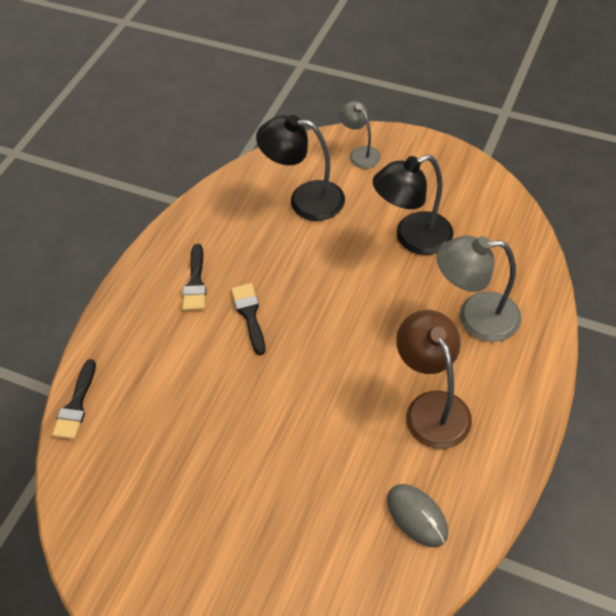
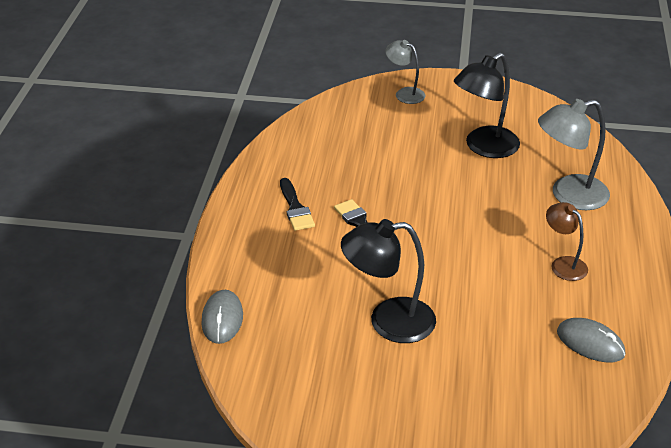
camera: 20 degrees left, 15 degrees down
(76, 405) = (222, 319): black brush -> grey mouse
(305, 200) = (370, 133): black lamp -> black lamp (388, 321)
(432, 407) = (563, 264): brown lamp -> brown lamp, size x0.59

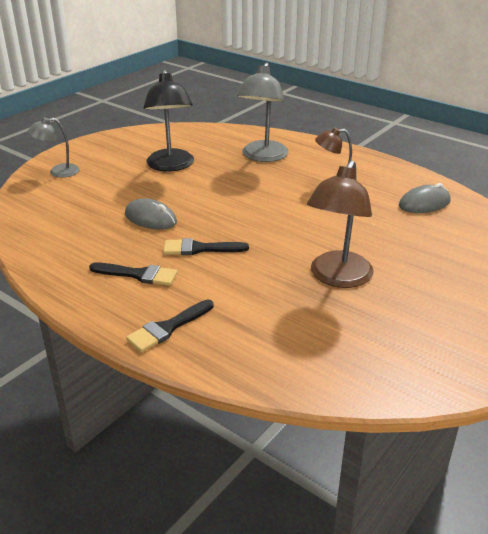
camera: 60 degrees left, 5 degrees down
(222, 319) = (256, 375): grey mouse -> grey mouse (150, 218)
(242, 253) = (168, 328): none -> black brush
(388, 321) = (337, 278): black lamp -> brown lamp

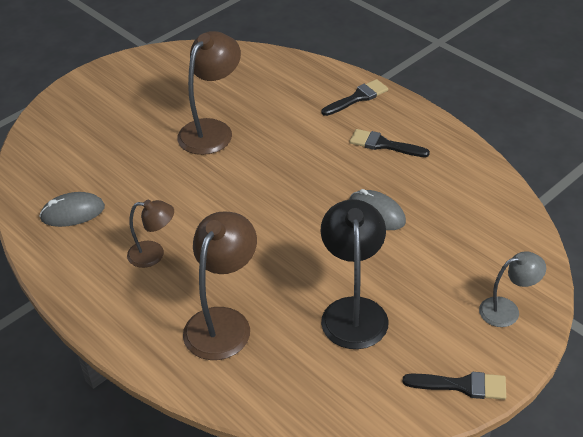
camera: 170 degrees left, 10 degrees up
(199, 249) = (327, 169): black brush -> black brush (462, 385)
(263, 157) = (223, 322): grey lamp -> brown lamp

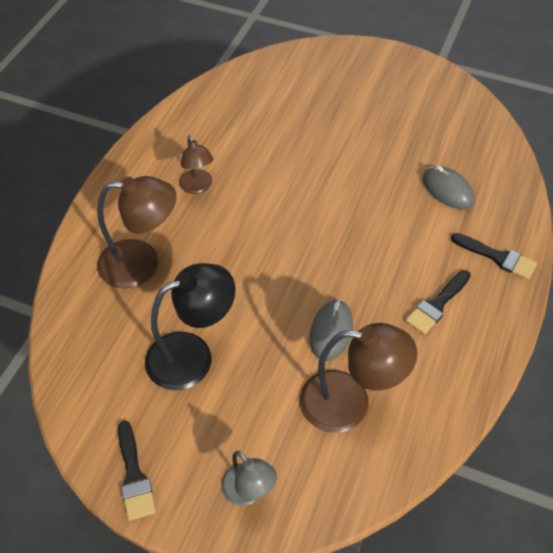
camera: 65 degrees right, 10 degrees up
(73, 212) = (220, 117): grey mouse -> grey mouse (448, 190)
(212, 130) = (374, 163): brown lamp -> brown lamp (349, 403)
(384, 145) = (437, 305): black brush -> black brush turned 135 degrees counterclockwise

